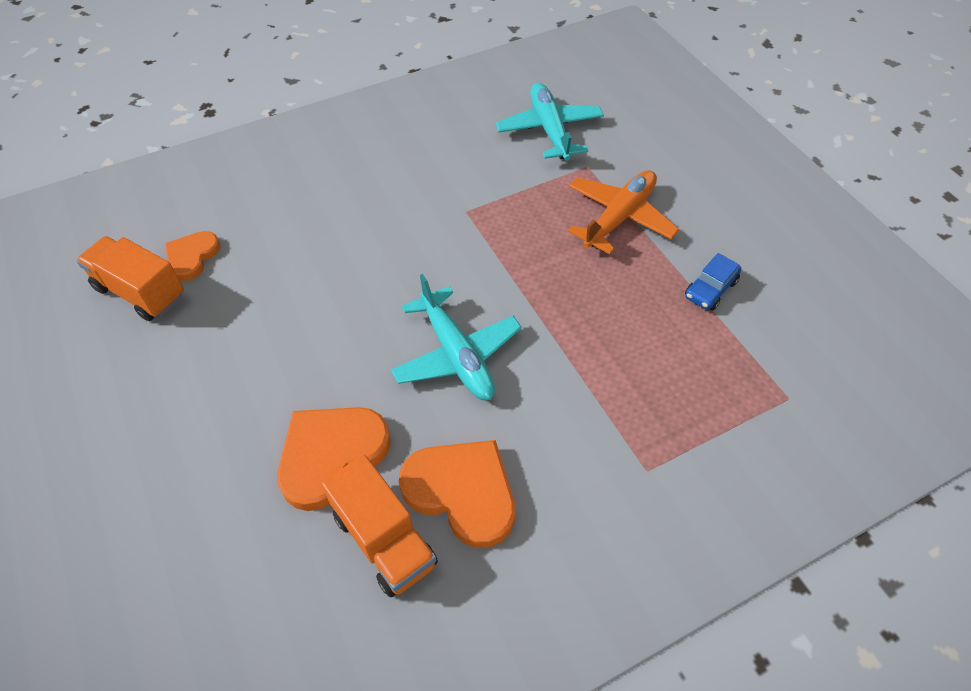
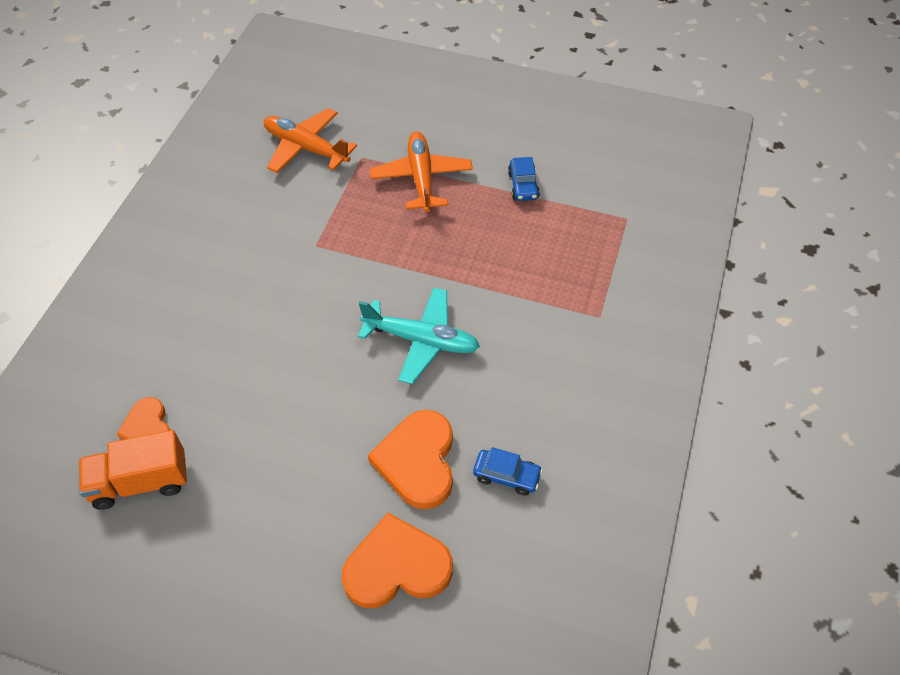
camera: 45 degrees left, 0 degrees up
(384, 540) = (507, 476): orange truck -> blue car
(462, 492) = (518, 413): orange heart -> orange heart (396, 566)
(549, 130) = (306, 148): turquoise plane -> orange plane

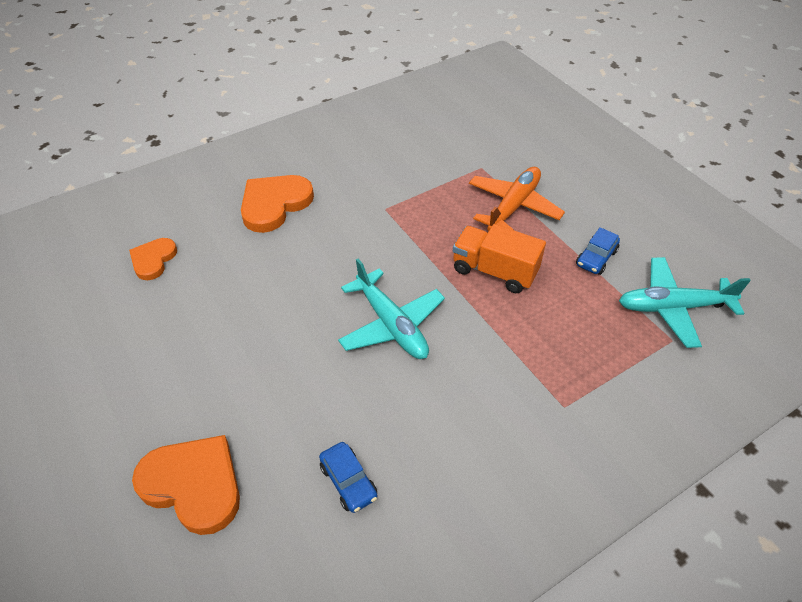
camera: 40 degrees right, 5 degrees down
(140, 482) = (111, 292): orange truck -> orange truck (494, 271)
(306, 148) = (446, 140): orange plane -> none
(417, 461) = (293, 415): orange heart -> orange heart (274, 204)
(607, 193) = (672, 307): none -> turquoise plane

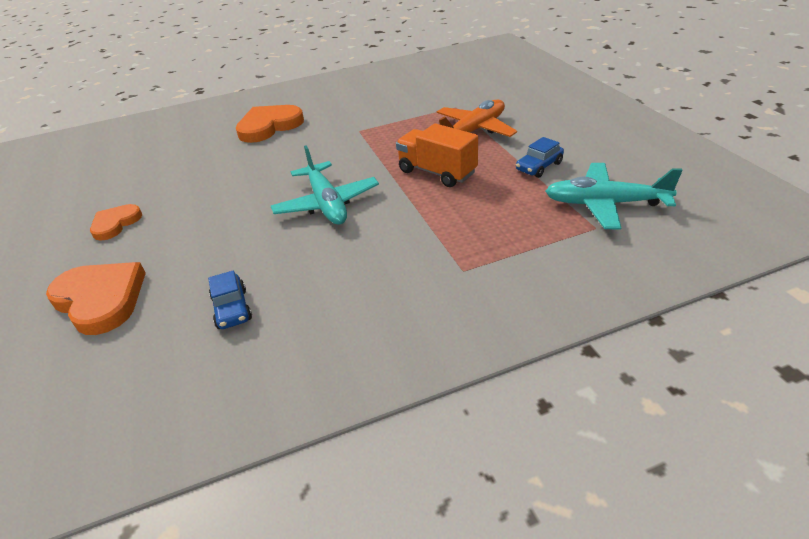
camera: 15 degrees right, 10 degrees down
(153, 260) = (156, 156): orange heart -> orange heart (115, 224)

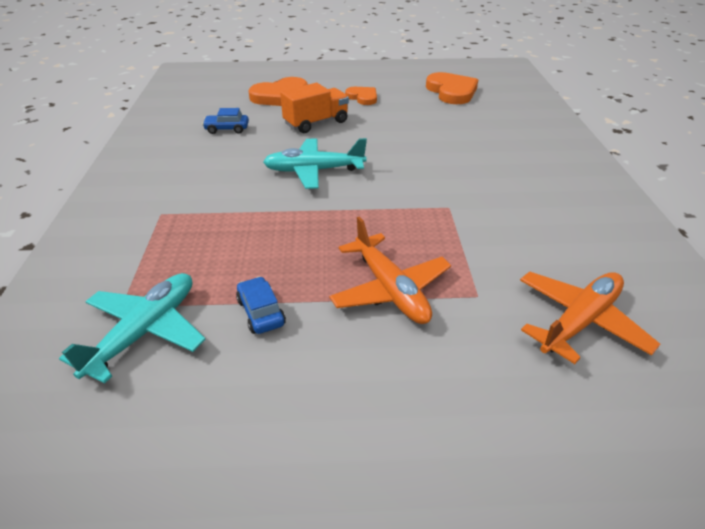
camera: 105 degrees right, 0 degrees up
(269, 126) = (492, 158): orange heart -> orange heart (451, 91)
(437, 172) = (314, 236): orange truck -> orange truck (316, 123)
(454, 82) = (580, 321): none -> orange plane

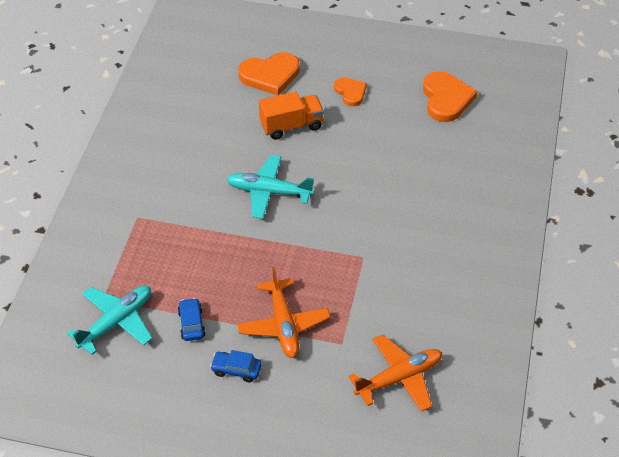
camera: 15 degrees right, 10 degrees up
(227, 129) = (207, 119): blue car -> blue car (236, 370)

